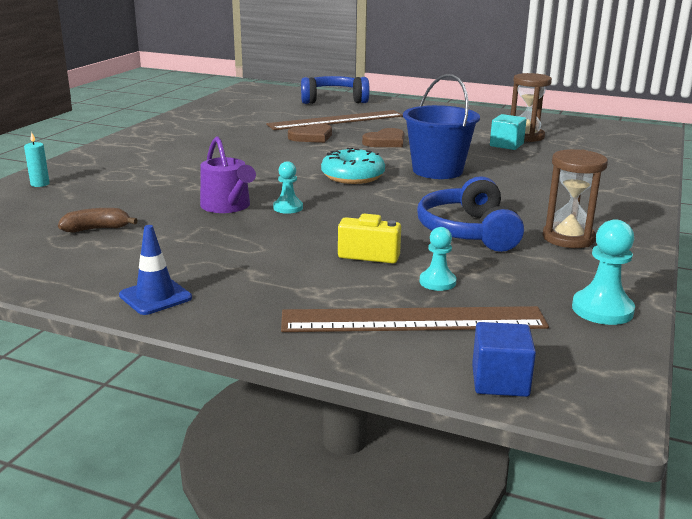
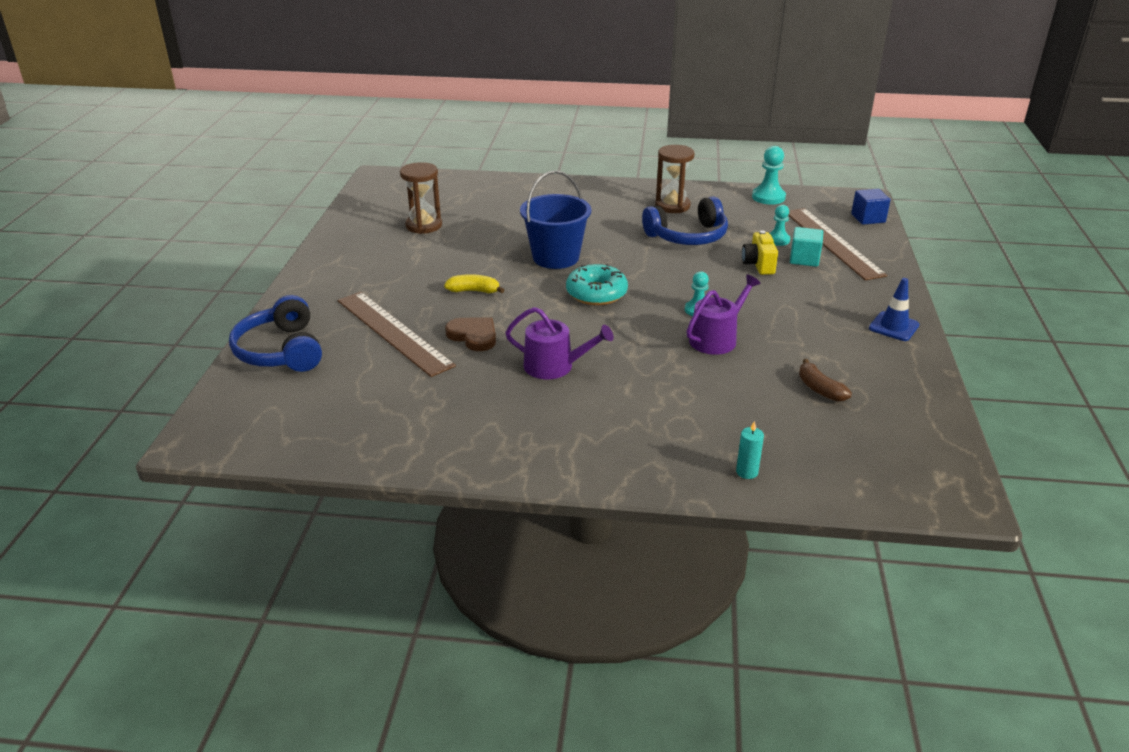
camera: 105 degrees left, 10 degrees up
(244, 152) = (555, 366): none -> purple watering can
(385, 142) = (474, 291): brown heart -> yellow banana
(506, 145) = (457, 233): turquoise cube -> turquoise cube (804, 259)

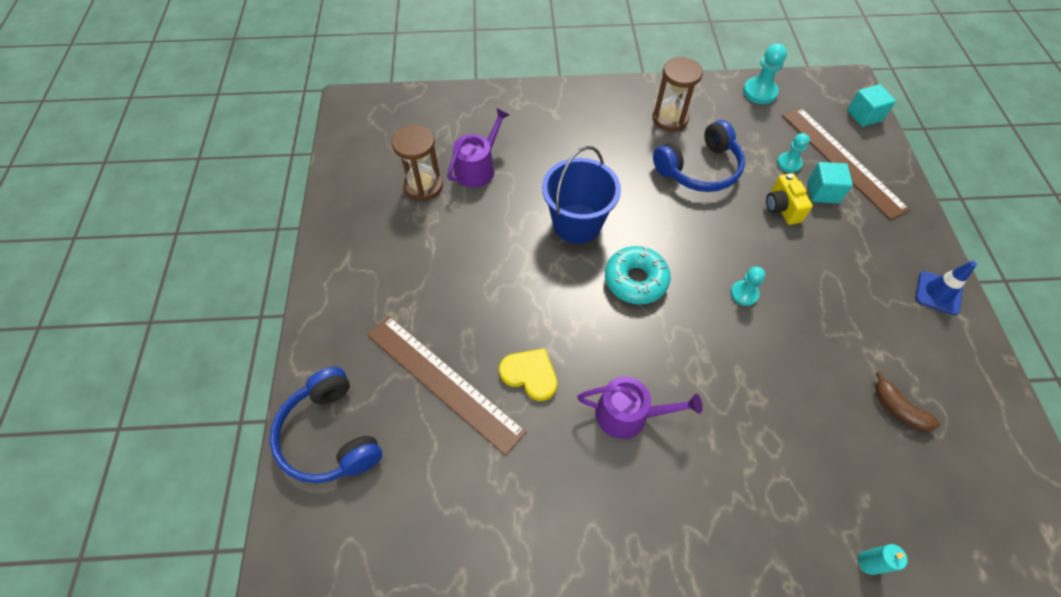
camera: 10 degrees left, 25 degrees up
(473, 336) = (530, 375): brown heart -> yellow heart
(474, 291) = (508, 295): yellow banana -> none
(717, 338) = (776, 339): purple watering can -> purple watering can (478, 168)
(868, 218) = (864, 115): blue cube -> turquoise cube

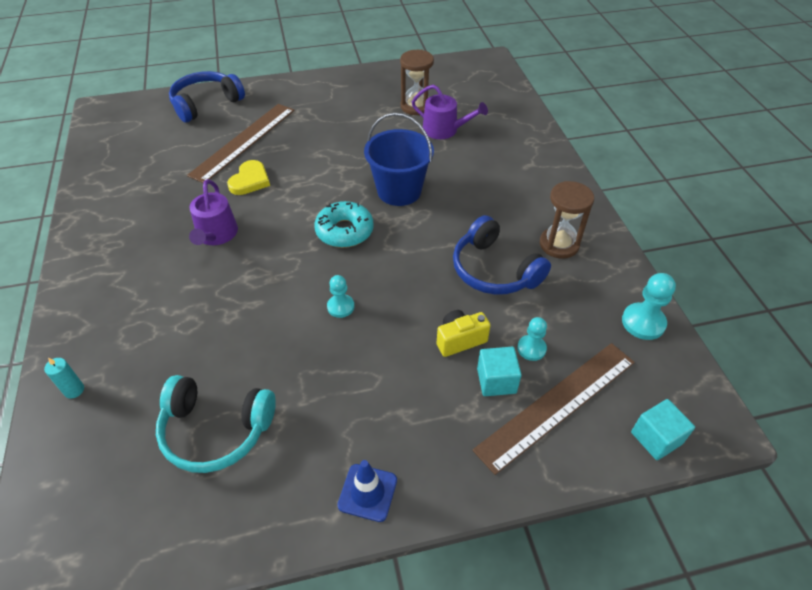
camera: 80 degrees right, 10 degrees down
(898, 409) = (216, 430): brown banana -> turquoise headphones

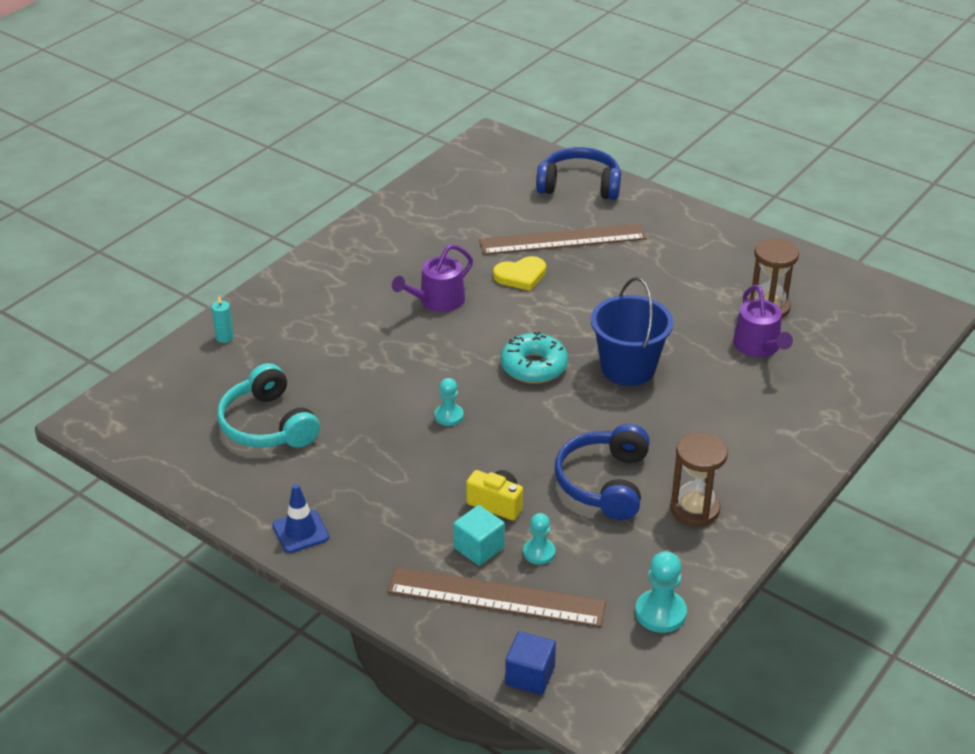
camera: 50 degrees right, 10 degrees down
(656, 438) = (530, 676): turquoise cube -> blue cube

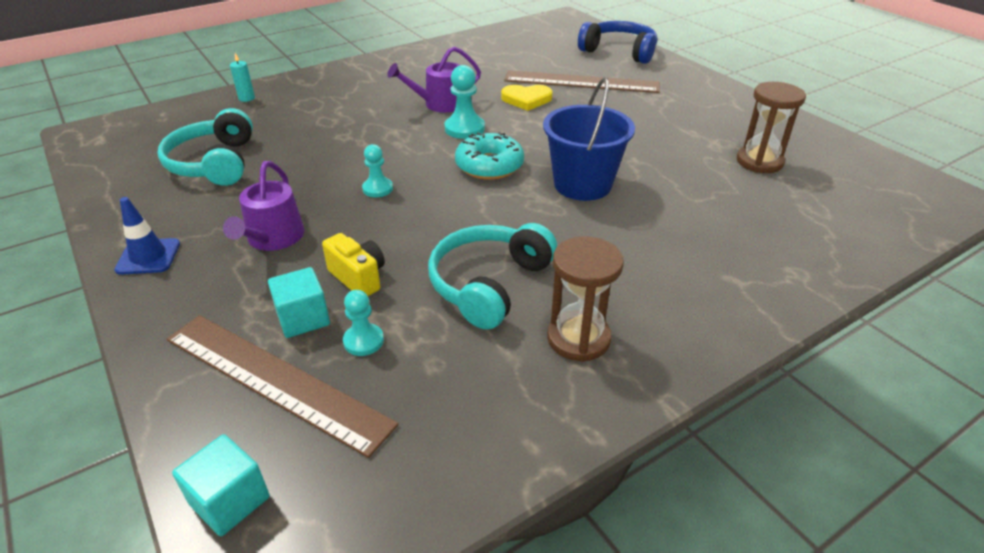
camera: 20 degrees right, 0 degrees up
(530, 676) = (230, 500): blue cube -> turquoise cube
(604, 483) = (489, 284): blue headphones -> turquoise headphones
(660, 613) = (458, 462): turquoise pawn -> turquoise pawn (464, 129)
(759, 347) = (735, 192): purple watering can -> purple watering can (272, 238)

